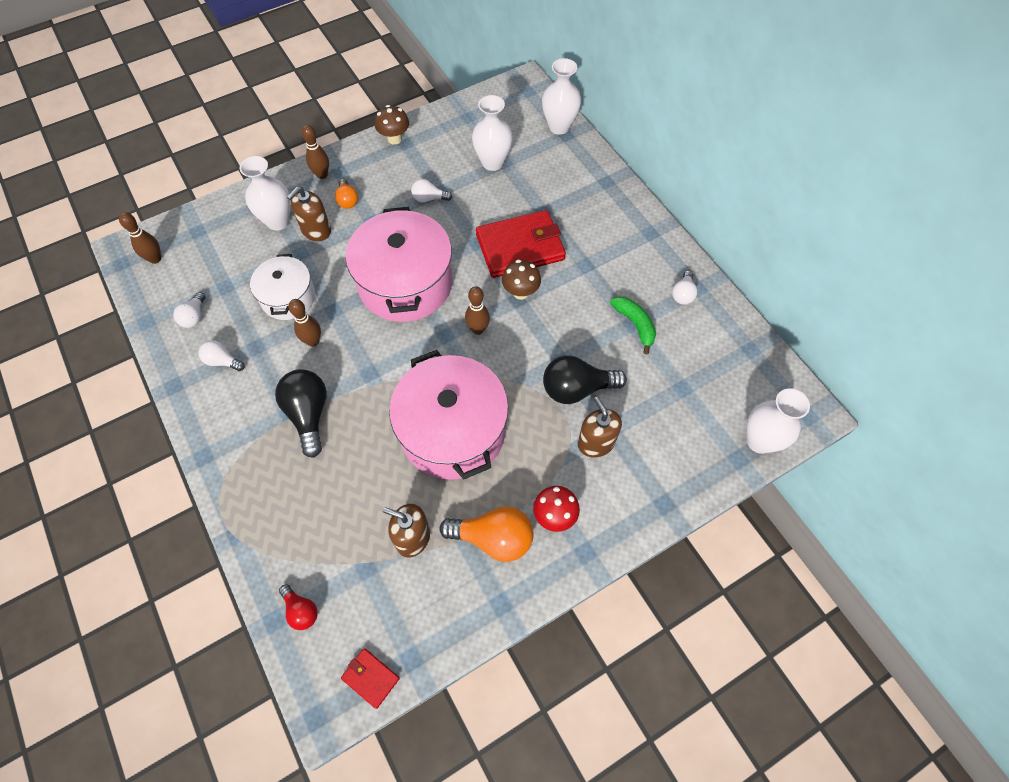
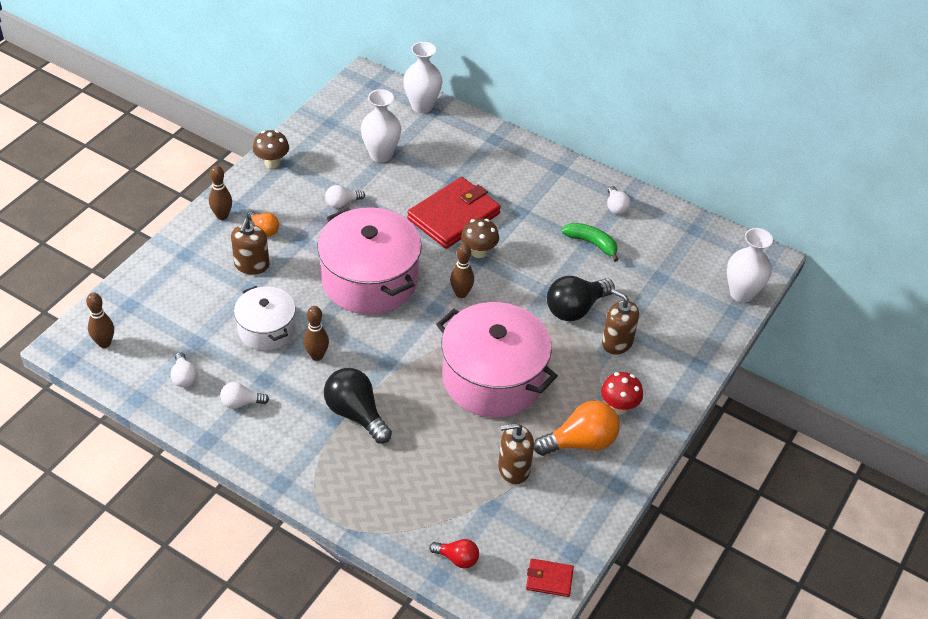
camera: 30 degrees left, 15 degrees down
(278, 221) = (207, 269): white vase -> none

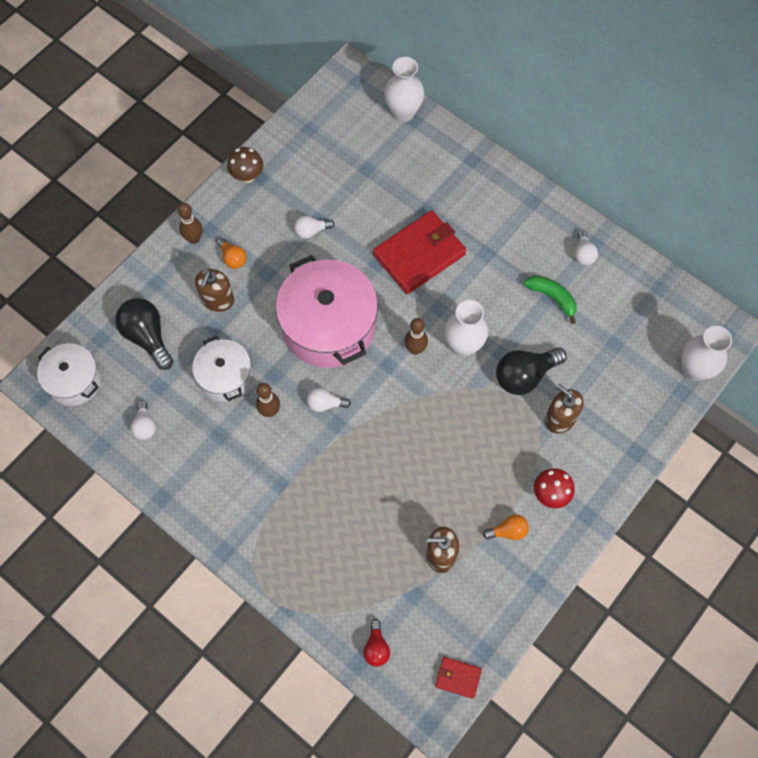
camera: 10 degrees right, 20 degrees up
(104, 343) = (74, 381): brown bowling pin -> white pot
(241, 403) = (195, 459): white light bulb -> white light bulb (325, 404)
(356, 414) = (300, 481): black light bulb -> black light bulb (147, 337)
(381, 154) = (355, 172): white vase -> white vase (463, 345)
(457, 558) = (376, 647): red light bulb -> red light bulb turned 60 degrees clockwise
(478, 252) = (438, 300): brown mushroom -> none
(493, 378) = (434, 451): pink pot -> none
(580, 442) = (508, 531): orange light bulb -> orange light bulb, size x0.55

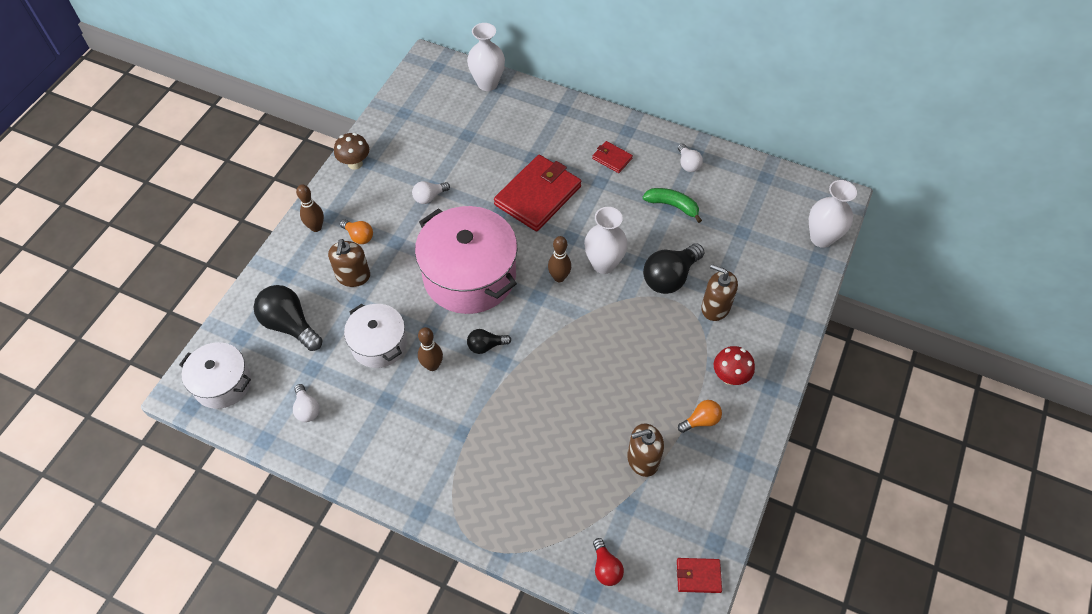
camera: 15 degrees left, 10 degrees down
(325, 404) = (486, 346): white light bulb -> black light bulb
(506, 229) = (612, 158): none -> red wallet

